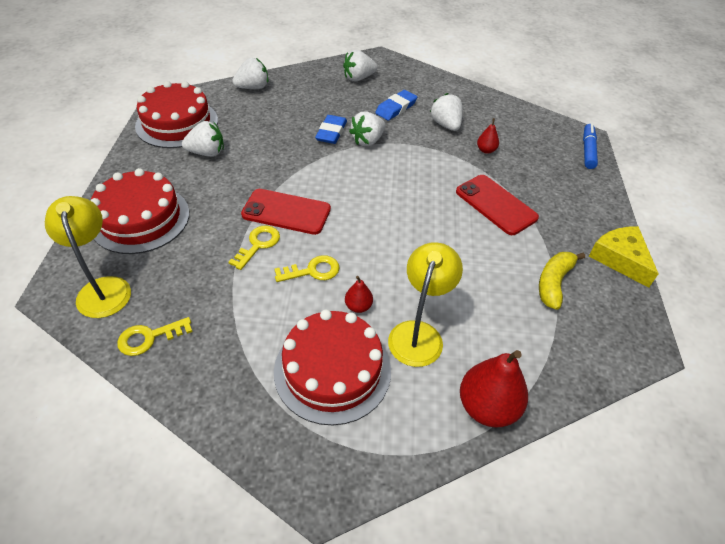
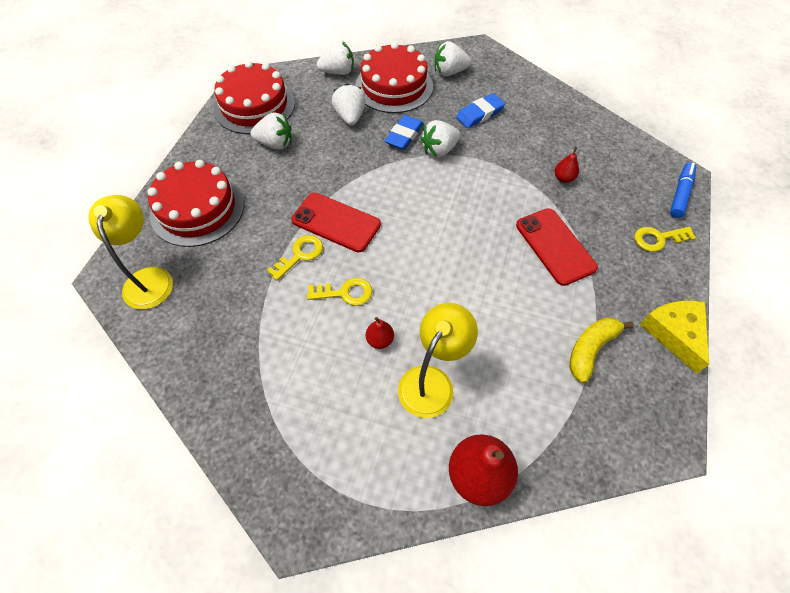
camera: 15 degrees right, 10 degrees up
(149, 337) = (178, 337): yellow key -> yellow key (658, 239)
(332, 370) = (337, 404): red cake -> red cake (394, 86)
(446, 125) = (528, 141): white strawberry -> white strawberry (350, 116)

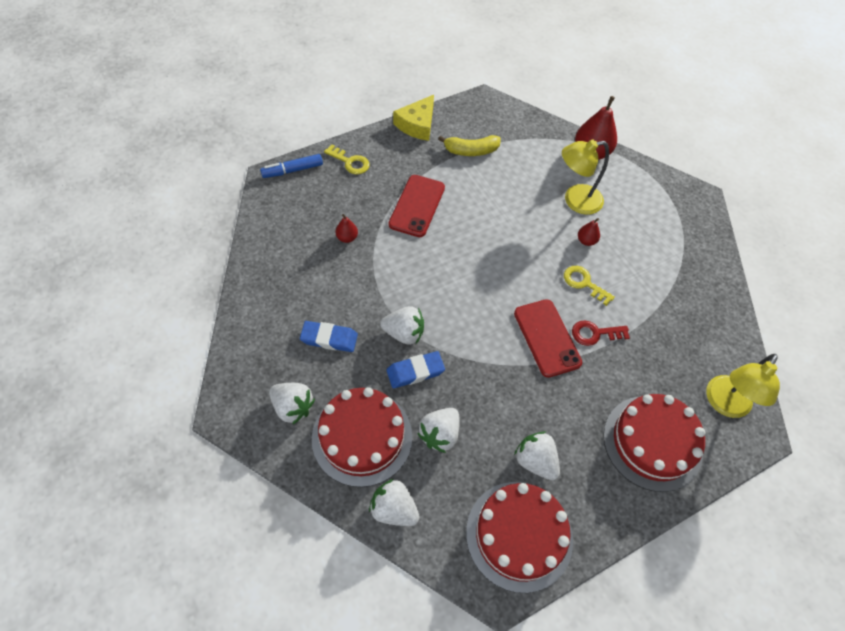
camera: 140 degrees left, 0 degrees up
(300, 255) = (595, 333): yellow key -> red key

